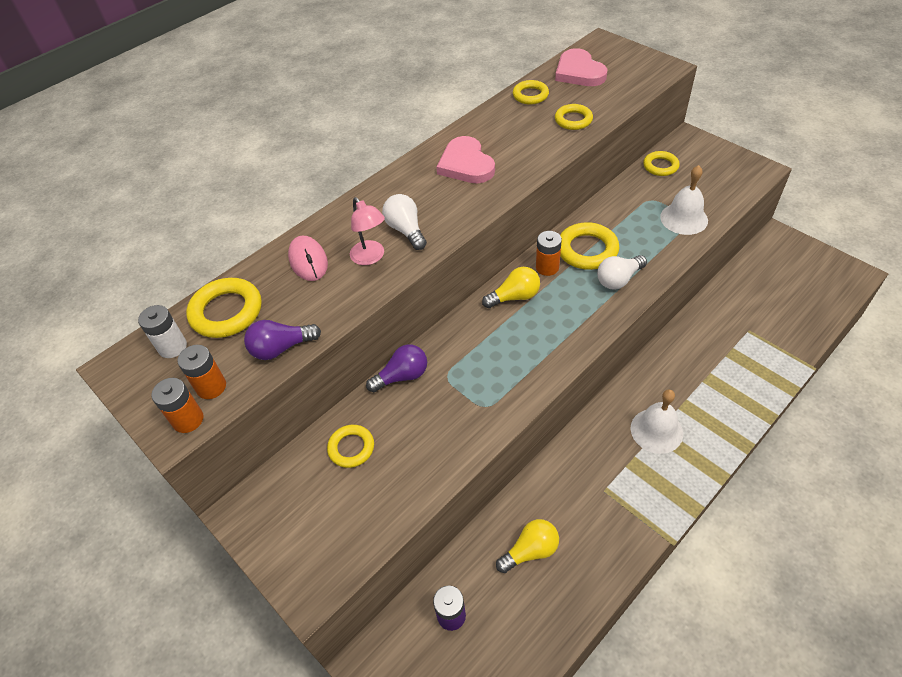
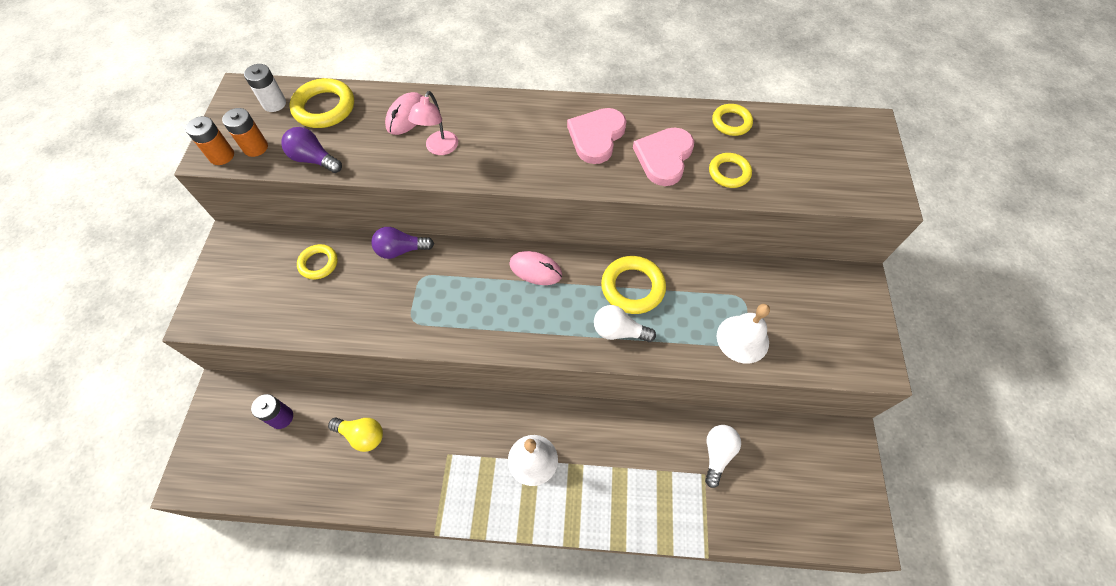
camera: 45 degrees right, 10 degrees up
(402, 376) = (401, 250): purple light bulb -> purple light bulb turned 150 degrees clockwise
(406, 230) = (486, 149): white light bulb -> white light bulb (717, 454)
(514, 297) = (535, 269): yellow light bulb -> pink mouse
(547, 267) = (587, 271): orange battery -> none
(579, 72) = (804, 136): pink heart -> pink heart (664, 158)
(660, 166) = (795, 280): yellow ring -> none

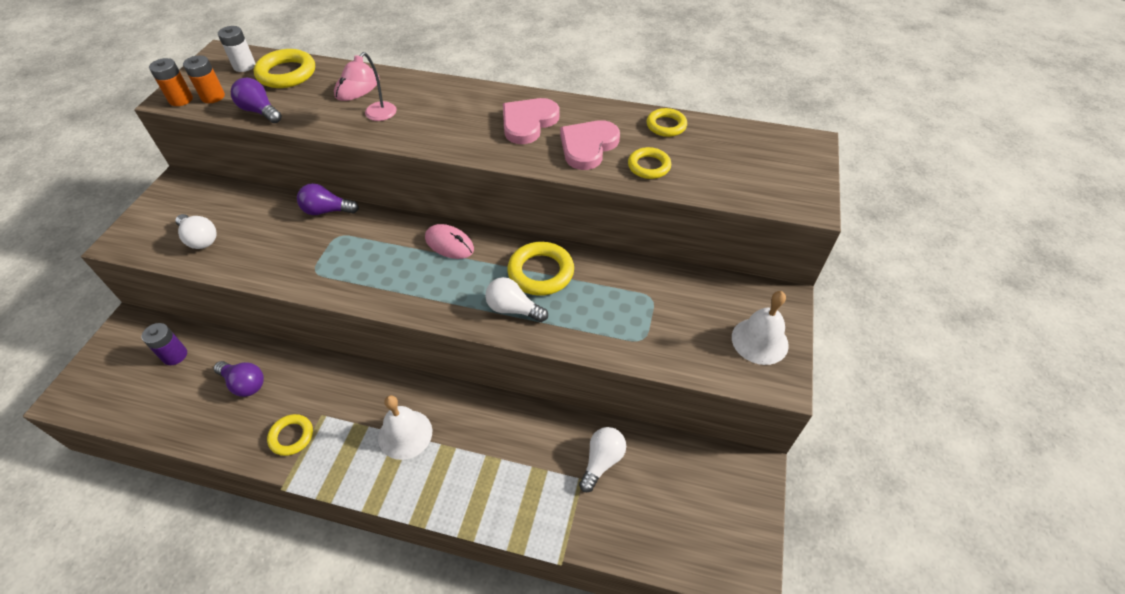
camera: 10 degrees right, 10 degrees down
(282, 302) = (200, 239): none -> white light bulb
(318, 263) = (246, 212): yellow ring -> yellow ring (291, 436)
(362, 435) = (244, 384): yellow light bulb -> purple light bulb
(742, 339) = (640, 334): white bell -> white bell (759, 341)

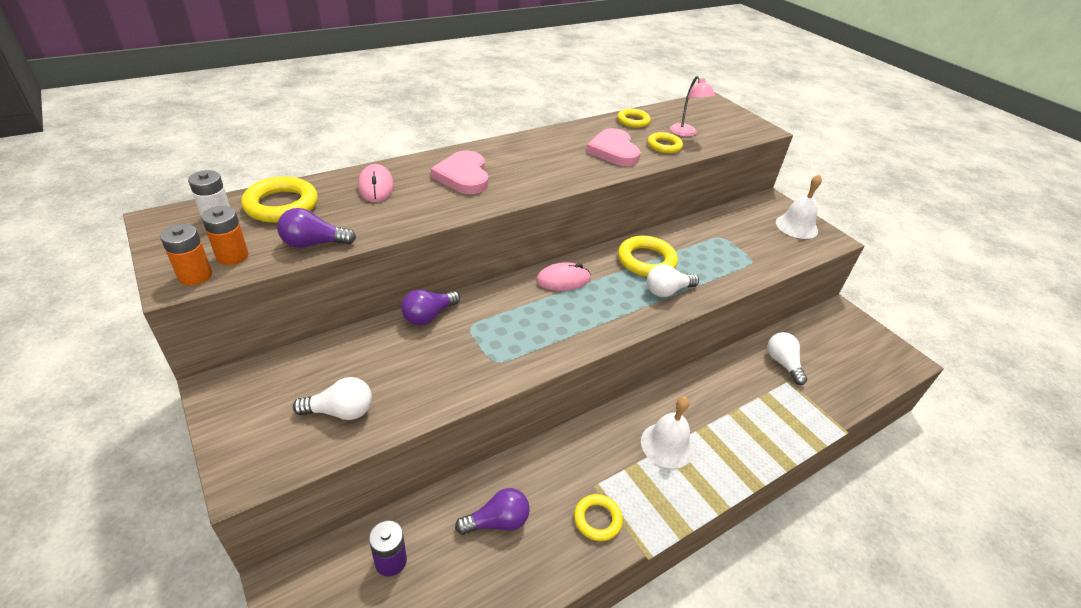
camera: 50 degrees left, 10 degrees down
(376, 115) = (433, 198): pink lamp -> pink lamp (686, 133)
(528, 123) = (553, 154): pink heart -> pink heart (463, 176)

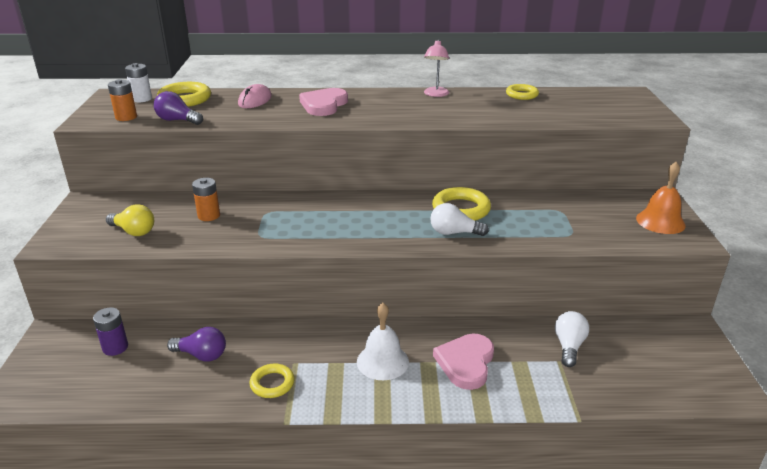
camera: 35 degrees right, 10 degrees down
(195, 276) = (96, 121): orange battery -> orange battery (209, 216)
(340, 411) = (134, 231): white light bulb -> yellow light bulb
(428, 316) = (246, 199): purple light bulb -> none
(563, 280) = (371, 204): pink mouse -> none
(614, 151) = (472, 110): pink heart -> pink heart (466, 363)
(664, 146) = (527, 114): yellow ring -> none
(686, 133) = (564, 110): pink lamp -> pink lamp (435, 94)
(796, 226) = (660, 221): white bell -> orange bell

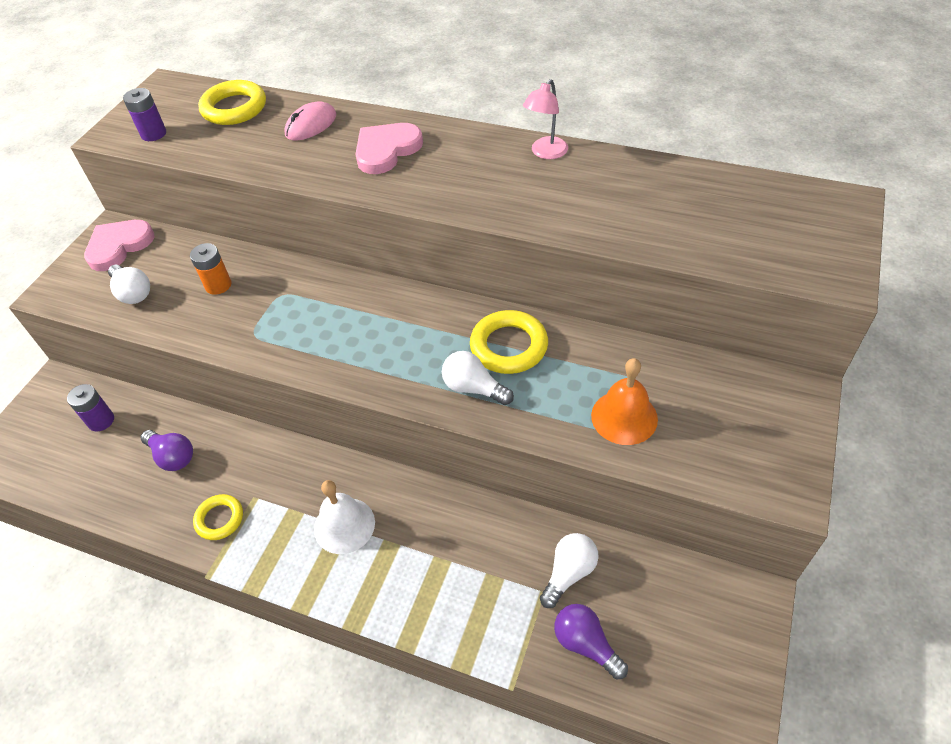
camera: 25 degrees right, 20 degrees up
(126, 117) = (153, 134): orange battery -> purple battery
(134, 231) = (133, 293): yellow light bulb -> white light bulb
(142, 99) = (189, 99): white battery -> none
(177, 120) = (203, 151): purple light bulb -> purple light bulb (586, 644)
(466, 363) = (433, 558): pink heart -> pink heart (119, 246)
(521, 95) = (668, 176): yellow ring -> none
(660, 221) = (768, 441): orange bell -> orange bell (624, 417)

